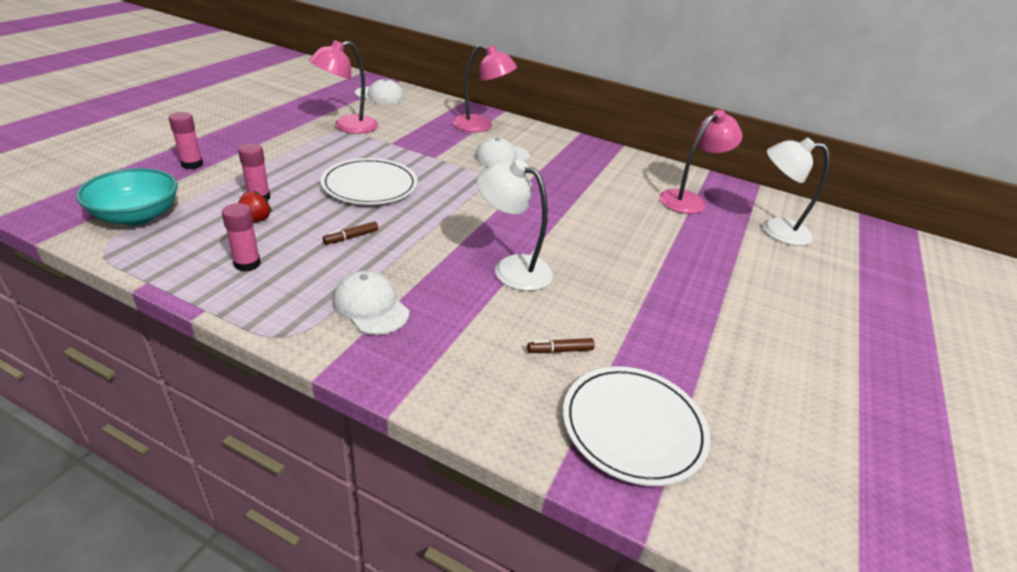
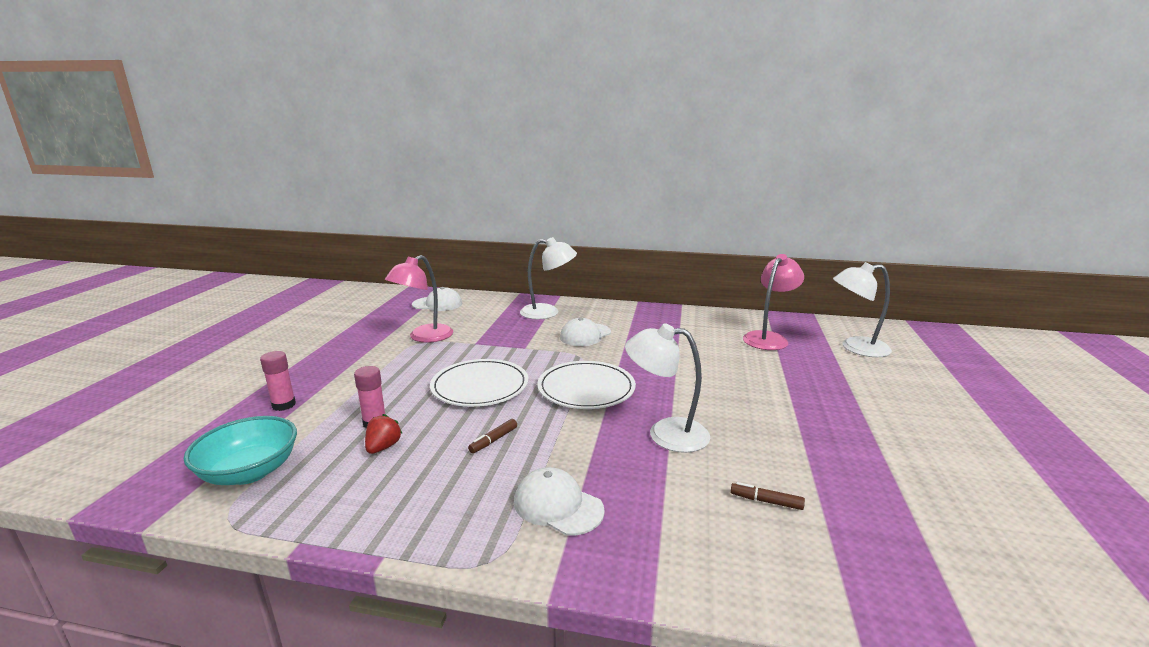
camera: 10 degrees left, 15 degrees down
(247, 264) = (402, 494): pink glue stick -> none
(480, 126) = (548, 312): pink lamp -> white lamp
(560, 350) = (766, 501): brown marker -> brown marker turned 45 degrees clockwise
(633, 426) = (886, 558): white plate -> white plate (586, 388)

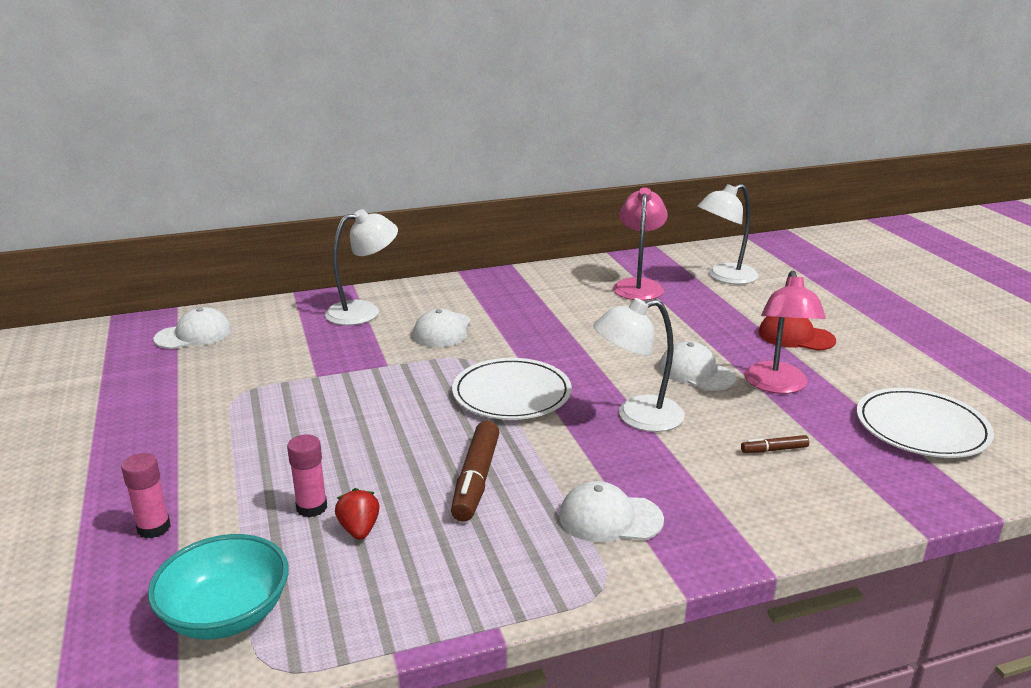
camera: 30 degrees left, 5 degrees up
(424, 337) = (235, 386): pink lamp -> pink lamp (777, 386)
(480, 386) = (388, 426): white plate -> white plate (921, 427)
(493, 440) = (476, 480): brown marker -> brown marker, size x1.98
(754, 414) = (696, 372): none -> white cap
(884, 410) = (795, 336): none -> red cap

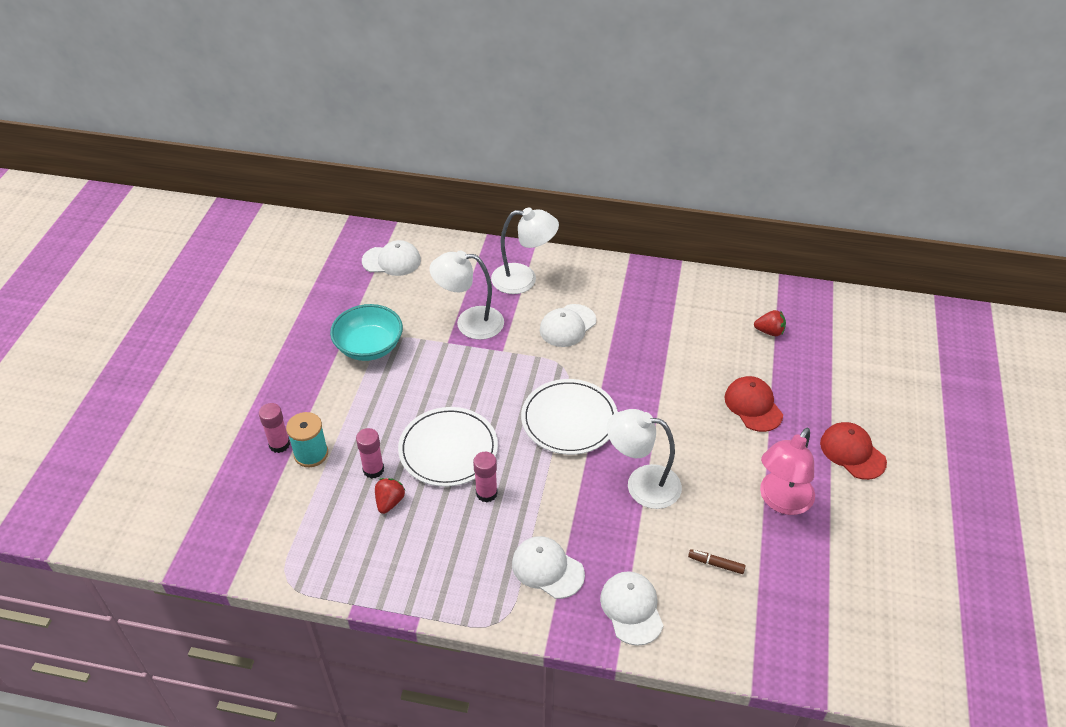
camera: 30 degrees right, 20 degrees up
(209, 522) = (311, 454): none -> turquoise spool
(226, 614) = (284, 532): turquoise bowl -> turquoise bowl (369, 347)
(476, 480) = (486, 493): brown marker -> pink glue stick
(638, 285) = (769, 332): pink lamp -> red strawberry
(678, 333) = (753, 406): none -> red cap
(696, 372) = (728, 458): white cap -> white cap (631, 609)
(724, 277) = (859, 350): white lamp -> white lamp (469, 323)
(921, 427) = (858, 598): white plate -> white plate (448, 449)

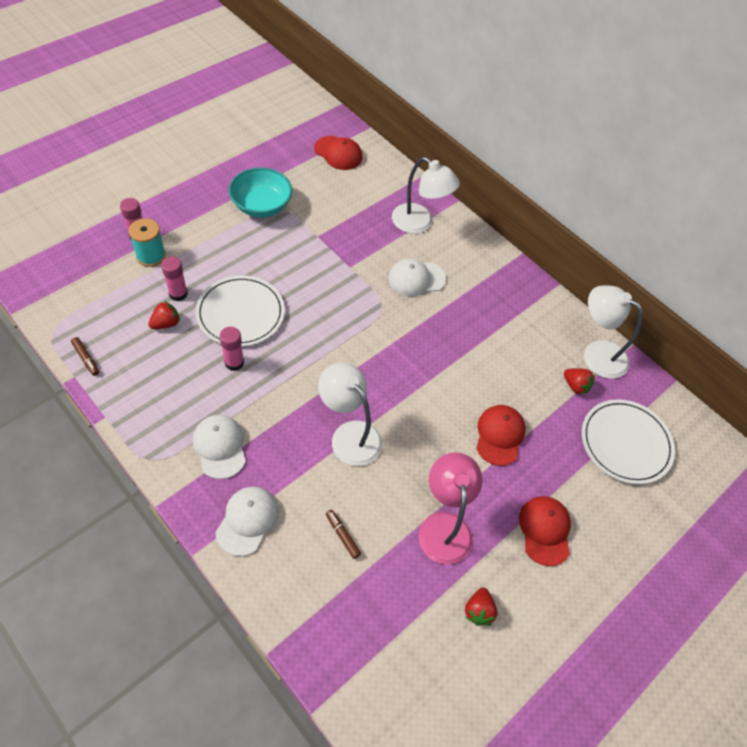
camera: 30 degrees right, 10 degrees up
(347, 581) = (86, 359): none -> brown marker
(392, 261) = (338, 153): white cap -> red cap
(469, 323) = (347, 231): white lamp -> white lamp (596, 353)
(569, 419) = (346, 349): white plate -> white plate (625, 443)
(781, 501) = (444, 526): pink lamp -> pink lamp turned 105 degrees clockwise
(865, 543) = (478, 611): none -> red strawberry

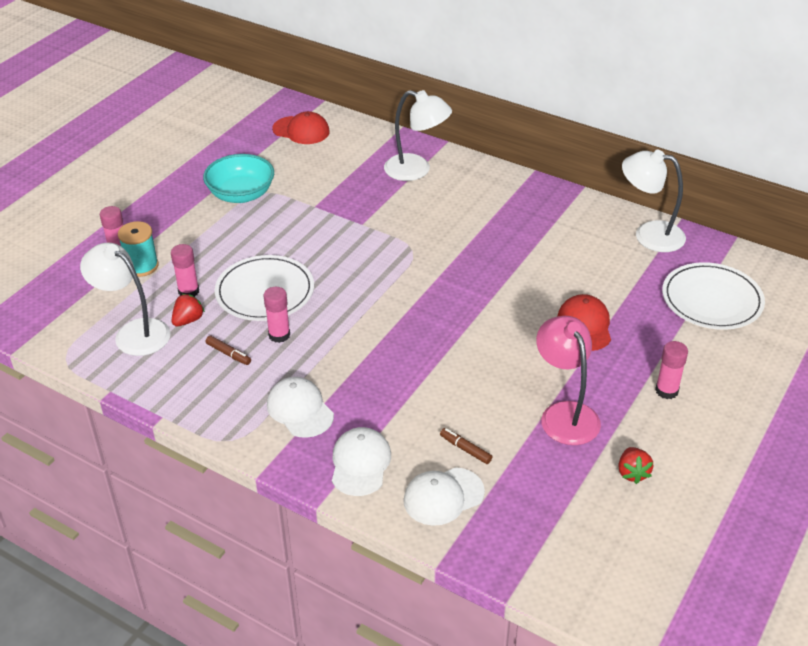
camera: 10 degrees left, 15 degrees down
(86, 359) = (115, 372): brown marker -> brown marker (228, 354)
(349, 435) = (431, 364): white lamp -> white lamp (134, 332)
(416, 278) = (436, 217): white cap -> white cap (443, 496)
(545, 530) = (666, 391): red cap -> pink glue stick
(575, 386) = (640, 266): red strawberry -> none

